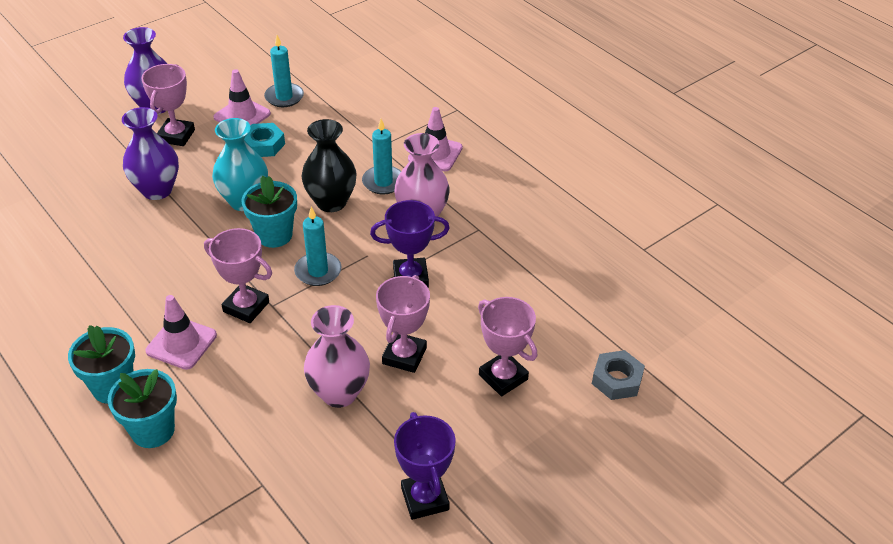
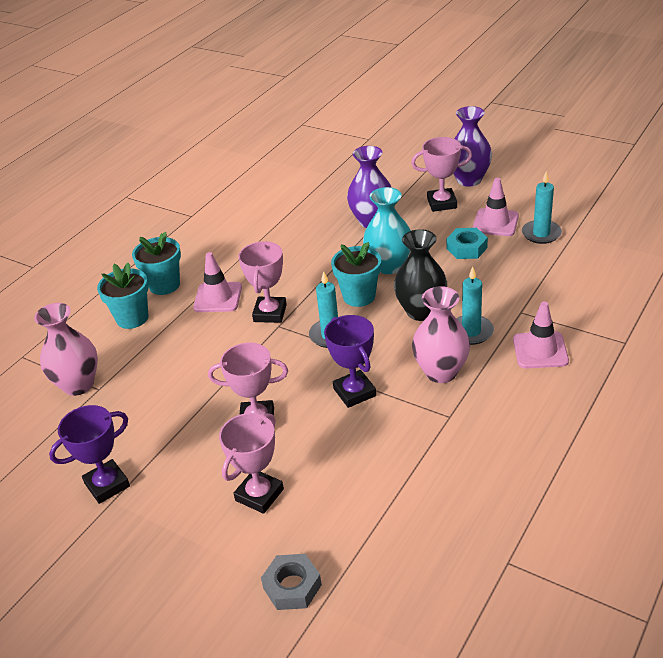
camera: 75 degrees right, 5 degrees down
(339, 393) = (200, 396): pink vase -> pink vase (78, 385)

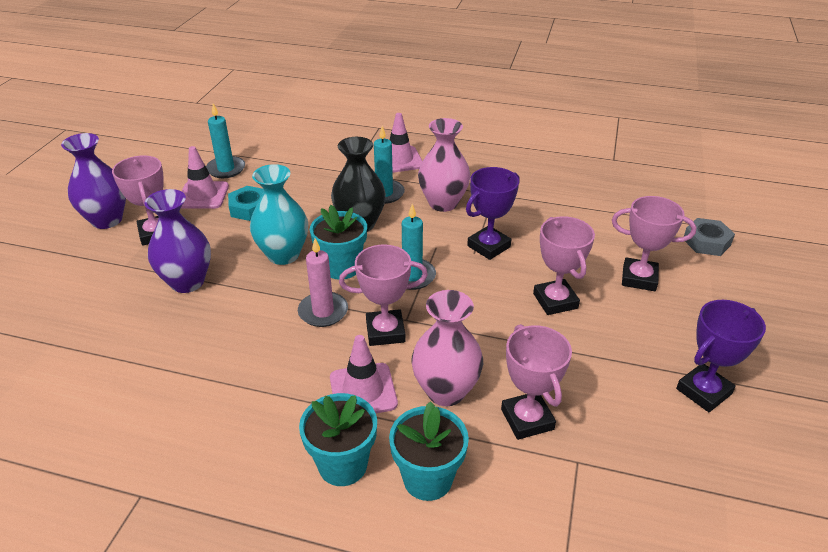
camera: 110 degrees left, 0 degrees up
(78, 385) = (582, 490): pink vase -> pink vase (445, 391)
(107, 485) = (703, 391): purple trophy -> purple trophy turned 75 degrees counterclockwise
(146, 372) = (527, 419): none -> pink trophy
(308, 284) = (323, 311): none -> pink candle

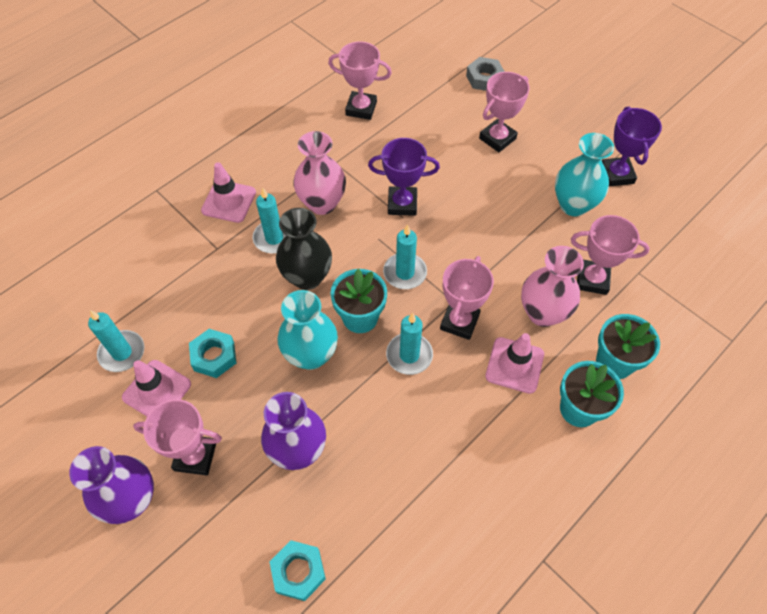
camera: 60 degrees left, 20 degrees up
(74, 324) = (298, 572): none -> turquoise nut
(323, 311) = (409, 355): pink candle -> turquoise candle
(488, 246) = (402, 204): purple trophy -> purple trophy turned 75 degrees counterclockwise
(555, 301) = (490, 199): pink trophy -> pink trophy (361, 108)
(616, 367) = (573, 205): none -> turquoise vase

